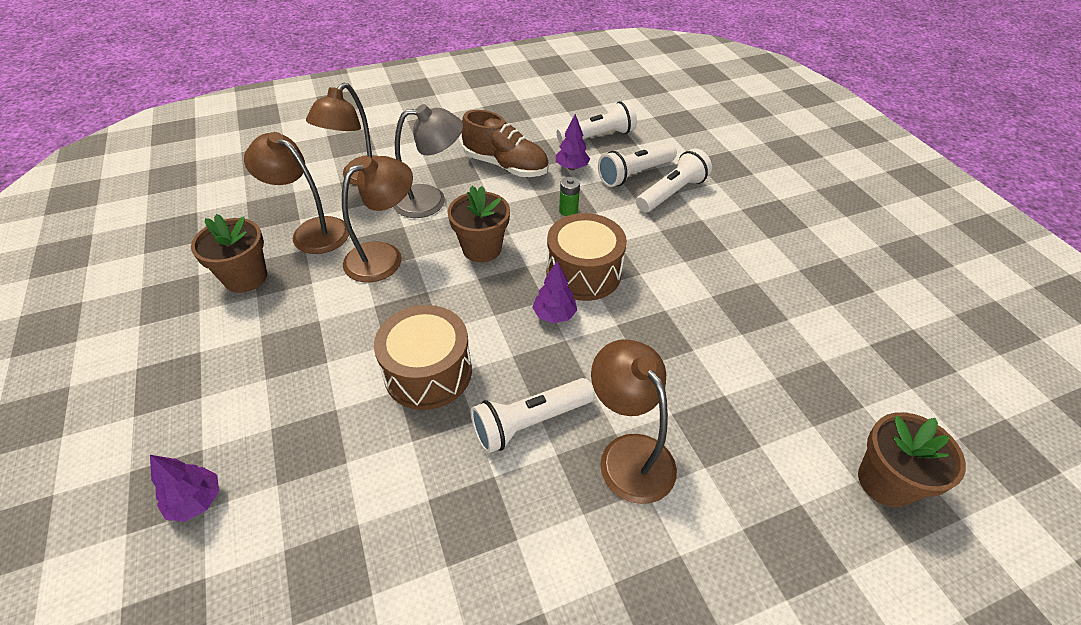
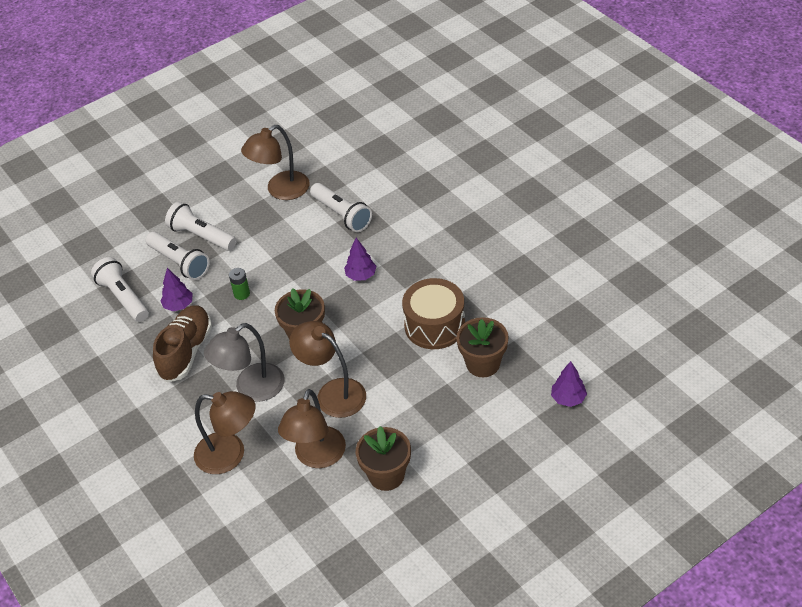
camera: 100 degrees left, 0 degrees up
(431, 200) = (251, 388): grey lamp -> grey lamp turned 105 degrees counterclockwise
(530, 422) = (452, 266): white flashlight -> white flashlight (341, 214)
(583, 273) = (313, 269): brown drum -> none
(628, 454) = (455, 221): brown lamp -> brown lamp (281, 190)
(885, 482) = (430, 126): brown flower pot -> brown flower pot (483, 364)

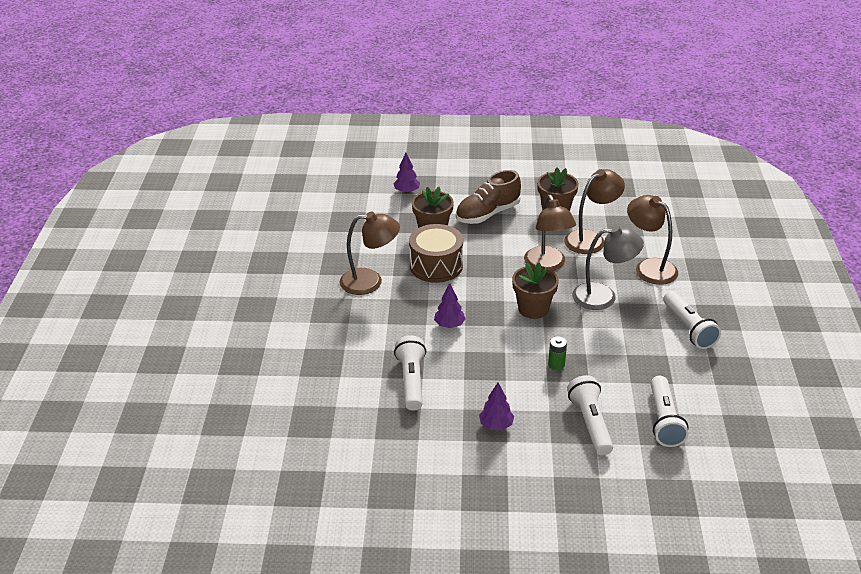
camera: 145 degrees left, 10 degrees down
(178, 305) = (617, 385): purple tree -> purple tree (496, 425)
(186, 352) = (636, 346): brown shoe -> brown shoe (487, 214)
(201, 236) = (551, 437): white flashlight -> white flashlight (688, 328)
(281, 190) = (440, 437): brown lamp -> brown lamp (370, 281)

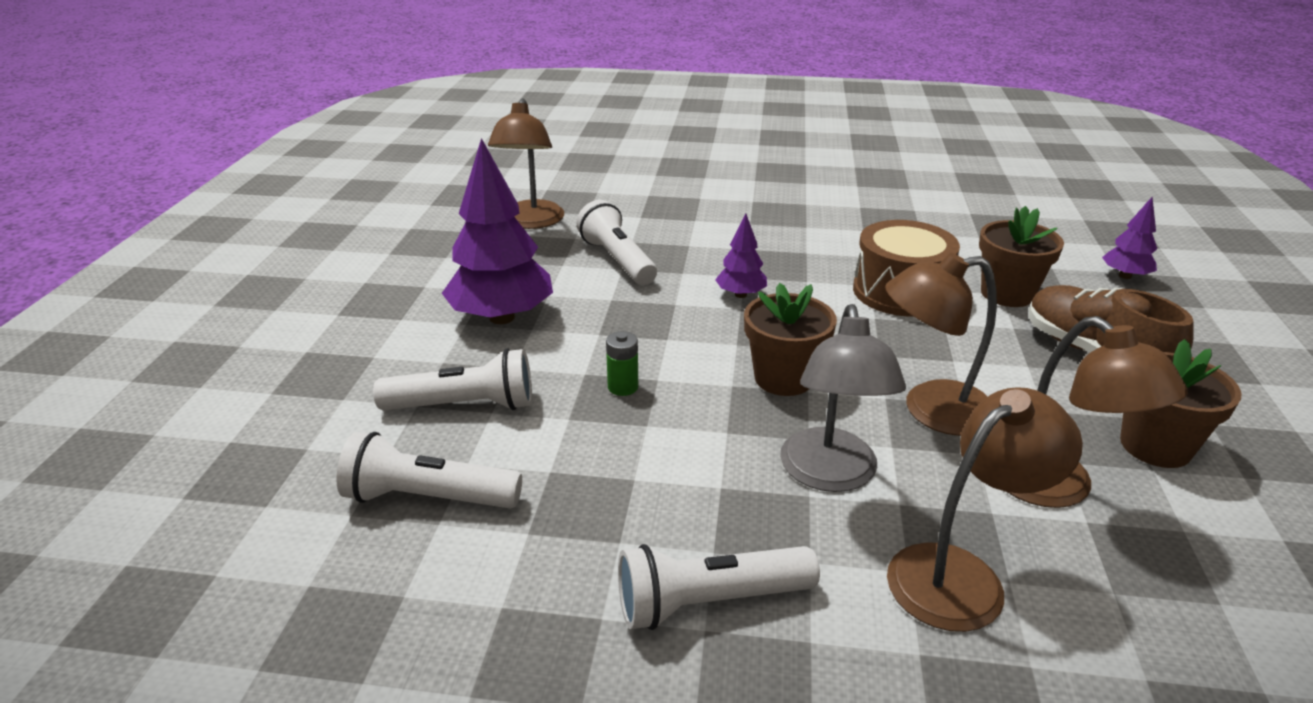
camera: 95 degrees right, 5 degrees down
(370, 281) = (847, 239): brown lamp -> brown lamp (531, 222)
(411, 381) = (617, 260): white flashlight -> white flashlight turned 120 degrees counterclockwise
(496, 425) = (502, 317): purple tree -> purple tree, size x2.00

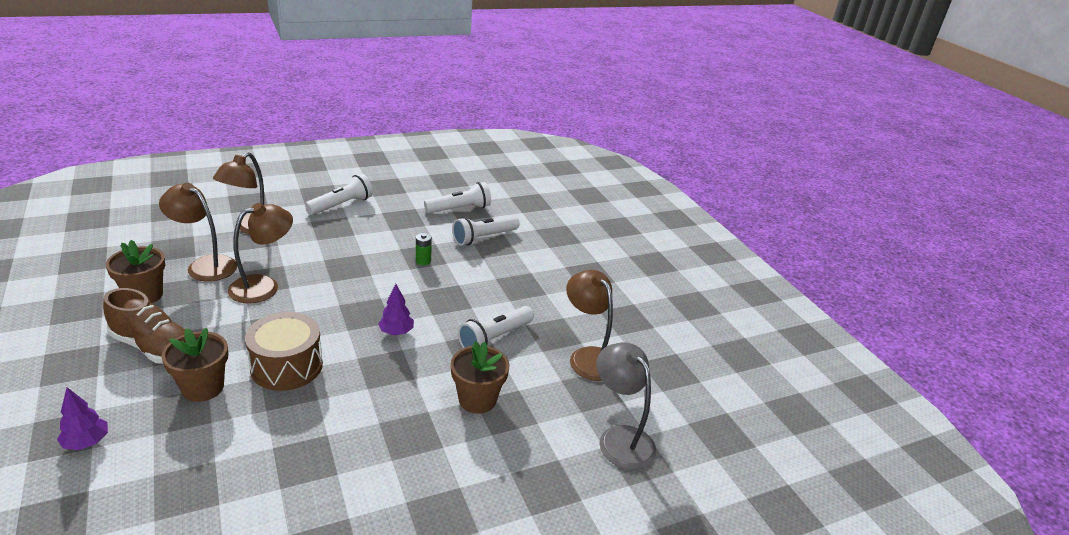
camera: 145 degrees right, 0 degrees up
(502, 317) = (517, 280): purple tree -> none
(617, 260) = (495, 338): white flashlight -> white flashlight turned 105 degrees clockwise
(783, 378) = (346, 284): brown flower pot -> brown flower pot (477, 399)
(830, 475) = (309, 248): grey lamp -> grey lamp (620, 438)

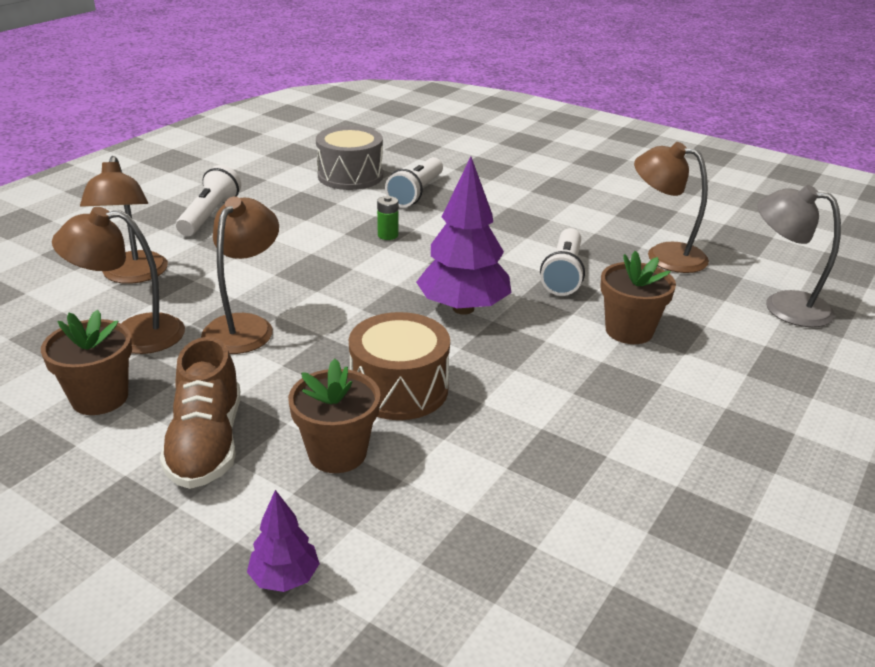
camera: 30 degrees left, 0 degrees up
(154, 347) = (206, 443): brown shoe -> brown shoe turned 90 degrees clockwise
(396, 332) = (463, 308): purple tree -> purple tree, size x2.00
(459, 209) = (350, 176): white flashlight -> grey drum

